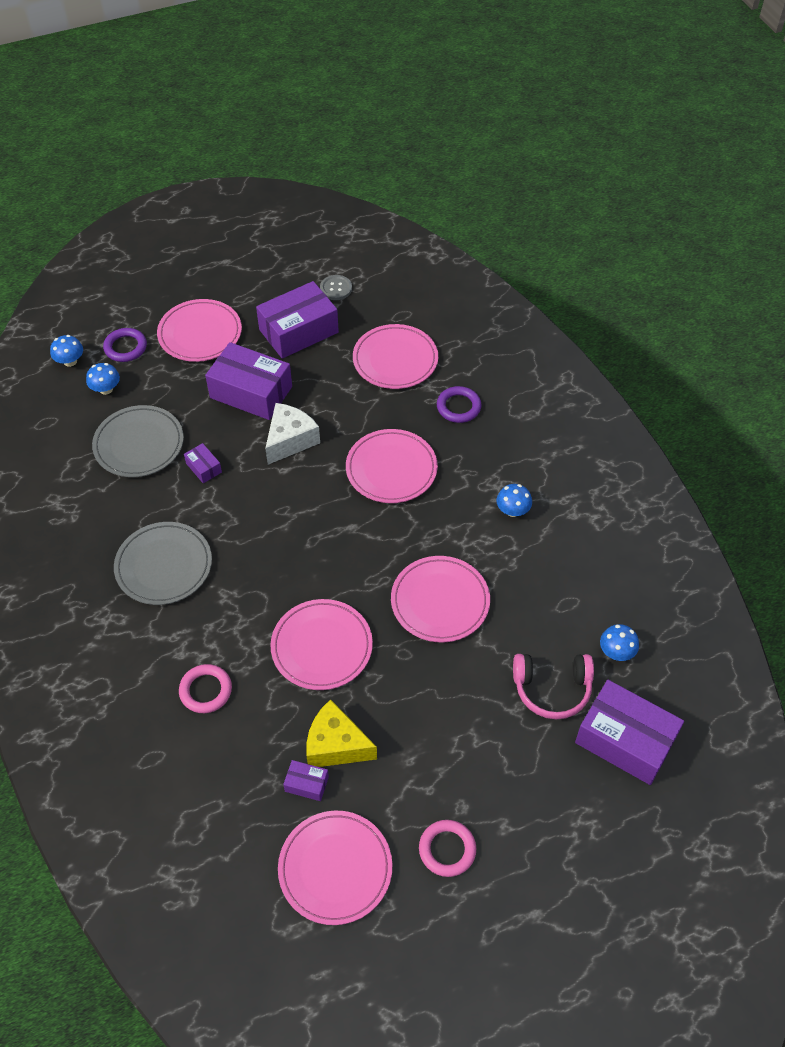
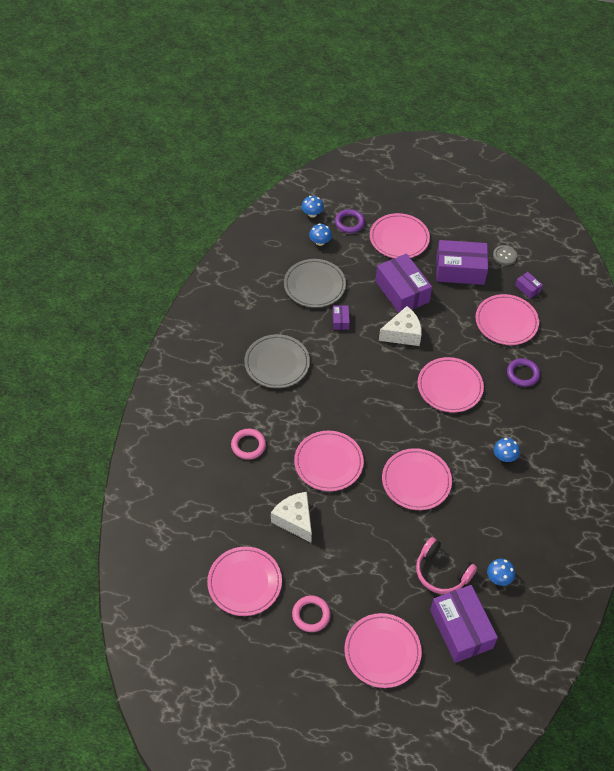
camera: 35 degrees right, 0 degrees up
(306, 784) = (263, 529): purple box -> purple box (527, 288)
(336, 745) = (295, 520): yellow cheese -> white cheese
(563, 832) = (382, 651): none -> pink plate

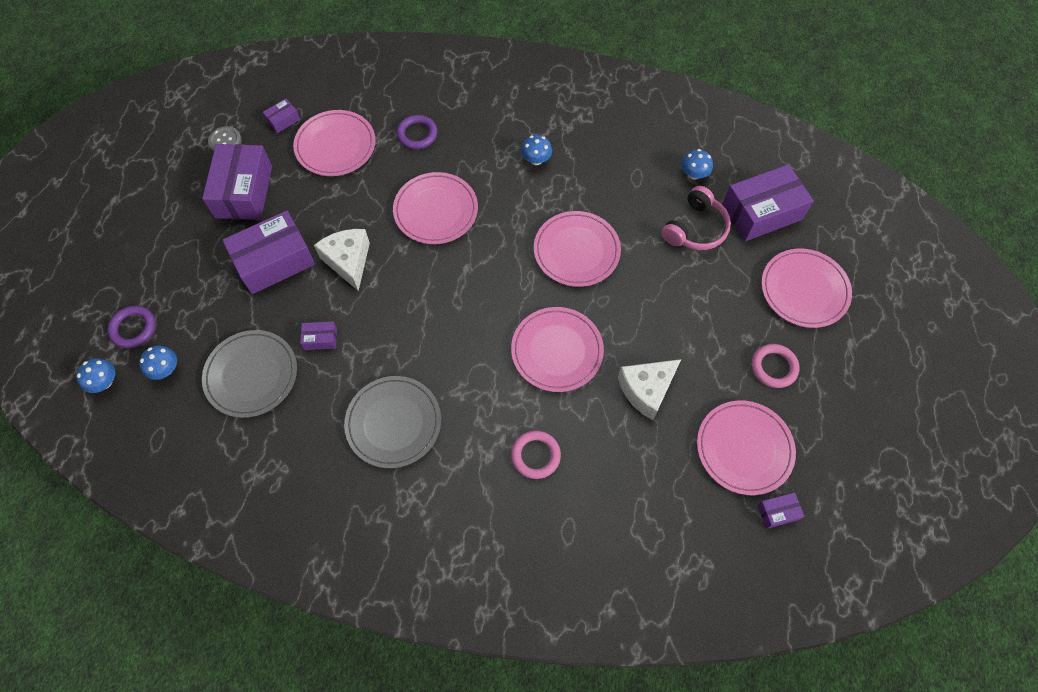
camera: 90 degrees left, 10 degrees up
(194, 598) = (777, 512): none -> purple box
(399, 238) = (175, 263): pink plate -> none

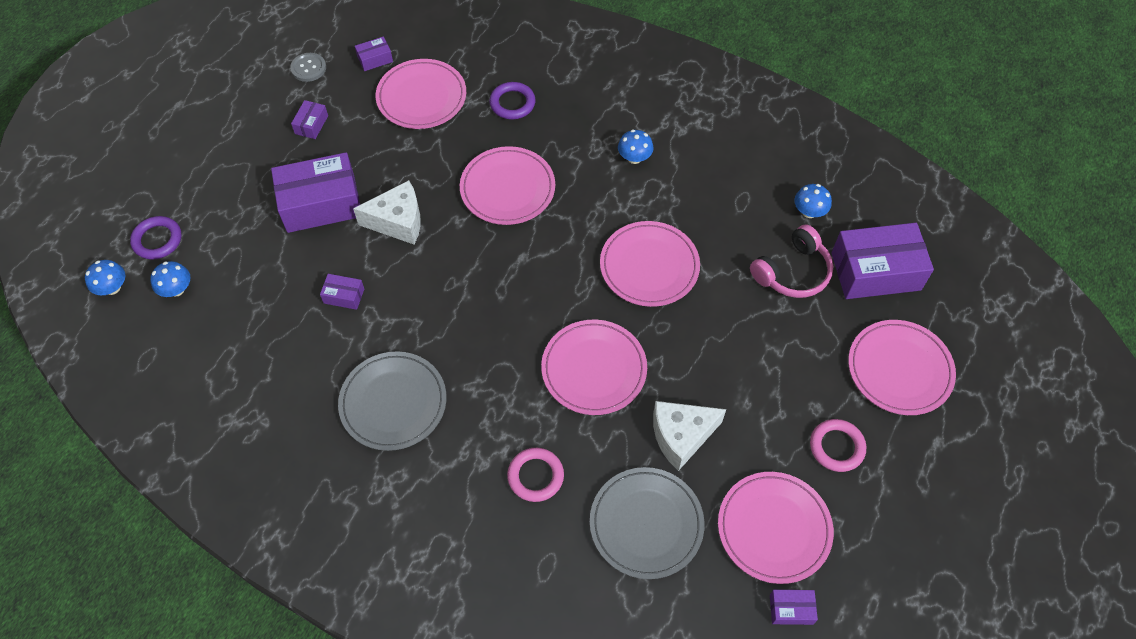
camera: 15 degrees right, 5 degrees down
(243, 192) = (311, 124): purple box -> purple box, size x0.44
(251, 375) = (261, 316): grey plate -> grey plate (646, 524)
(348, 261) = (398, 221): white cheese -> white cheese turned 90 degrees clockwise

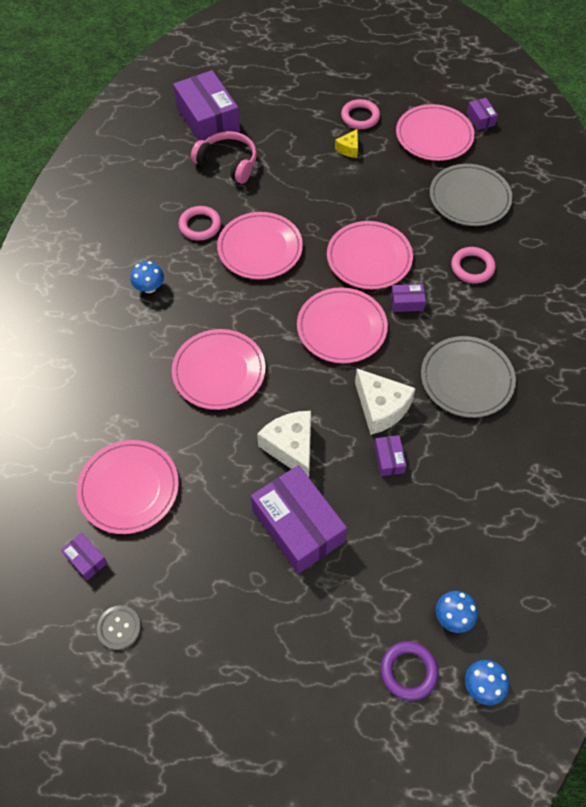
camera: 110 degrees left, 0 degrees up
(311, 124) = (201, 584): purple box -> purple box (407, 302)
(512, 103) = (113, 402): purple ring -> none
(681, 436) = (396, 195): white cheese -> white cheese (381, 408)
(703, 220) = (200, 225): none -> pink ring
(779, 411) = (348, 149): none -> yellow cheese
(809, 211) = (166, 164): blue mushroom -> none
(899, 369) = (285, 96): pink plate -> pink plate (341, 328)

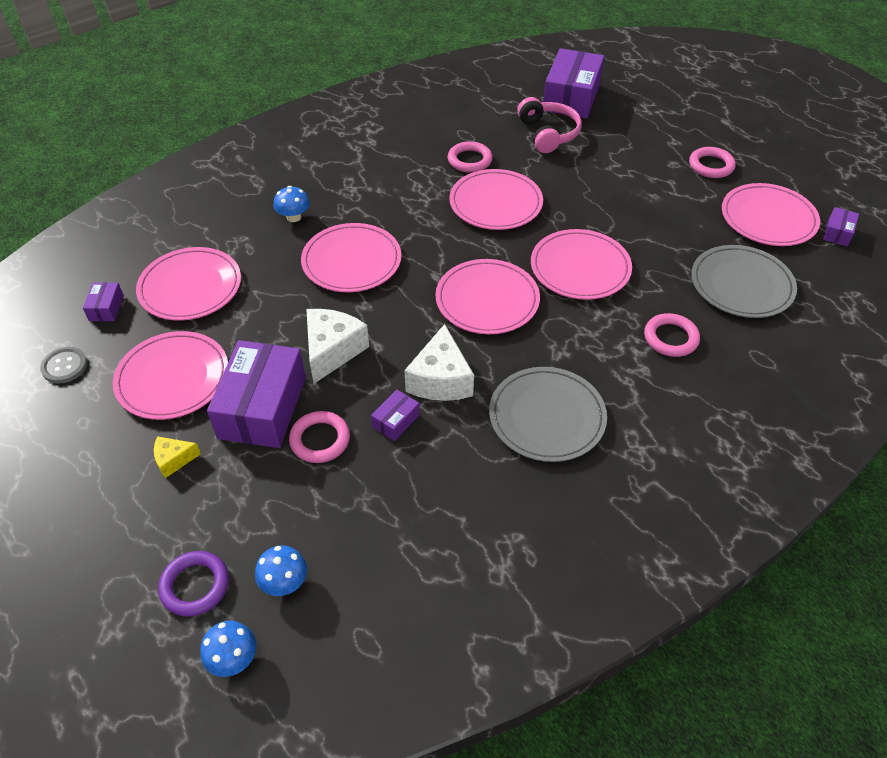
camera: 45 degrees right, 10 degrees down
(149, 287) = (378, 175): blue mushroom -> blue mushroom (294, 217)
(211, 563) = (173, 378): none -> pink plate
(348, 149) = (668, 182): yellow cheese -> yellow cheese (174, 460)
(361, 513) = (320, 440): none -> pink ring
(407, 302) = (570, 321): purple box -> none

